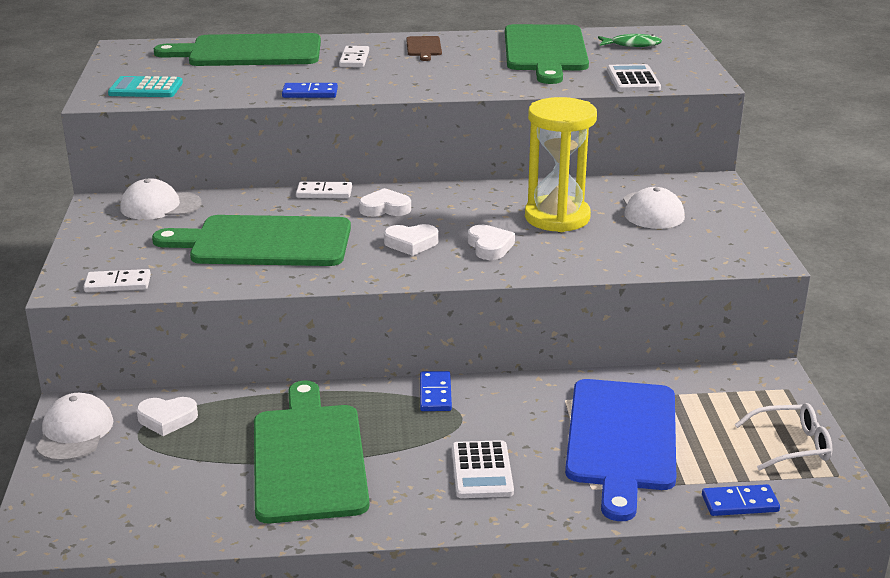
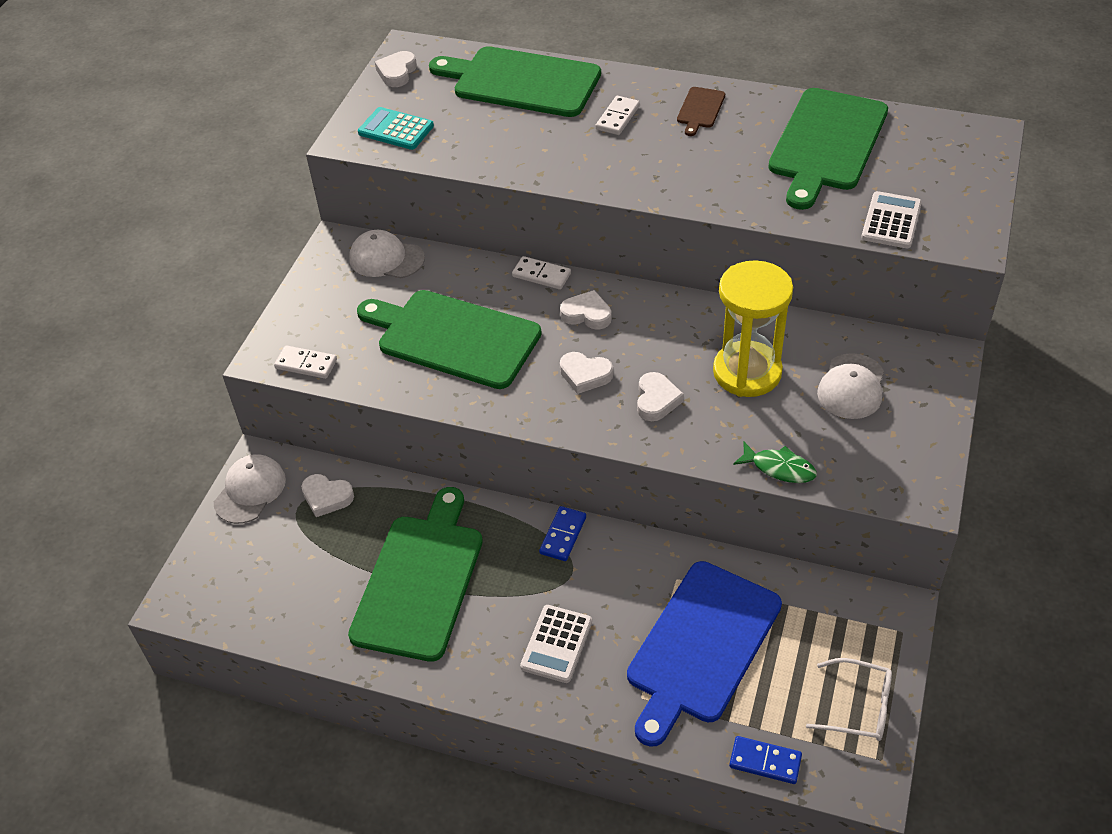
camera: 25 degrees right, 20 degrees up
(123, 60) = (397, 72): none -> white heart
(310, 93) = (543, 172): blue domino -> none
(632, 45) = (932, 151): green fish -> green fish (779, 468)

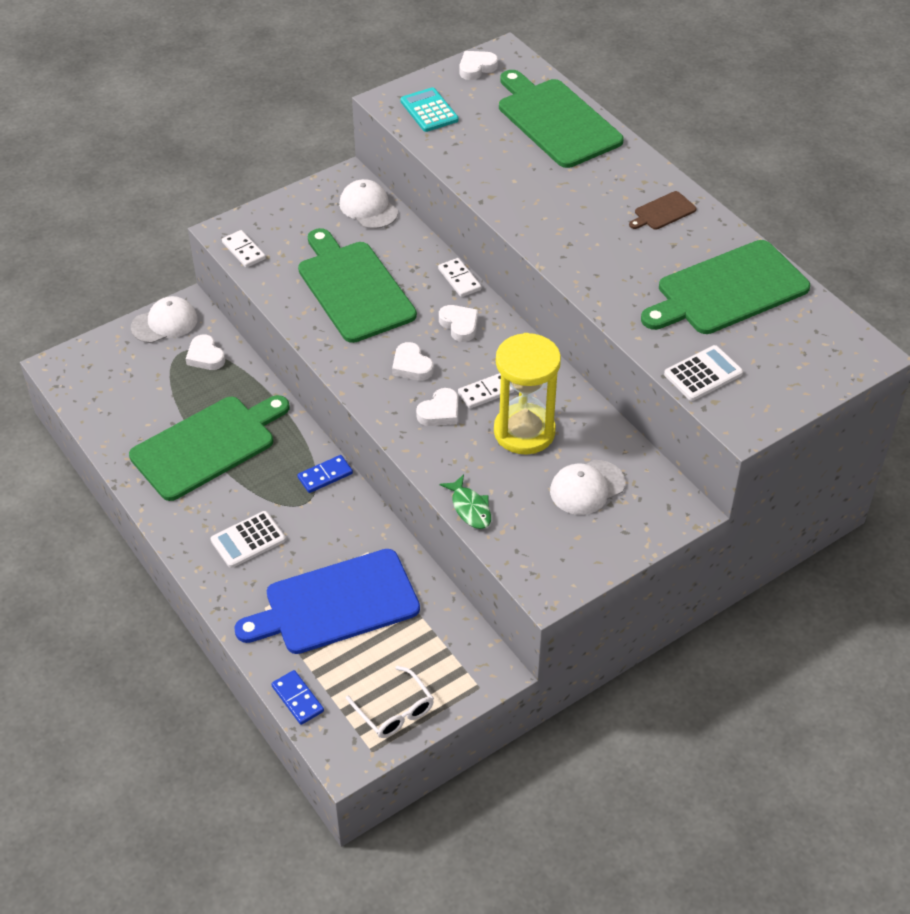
camera: 35 degrees right, 0 degrees up
(617, 118) = (594, 185): white domino -> white domino (486, 392)

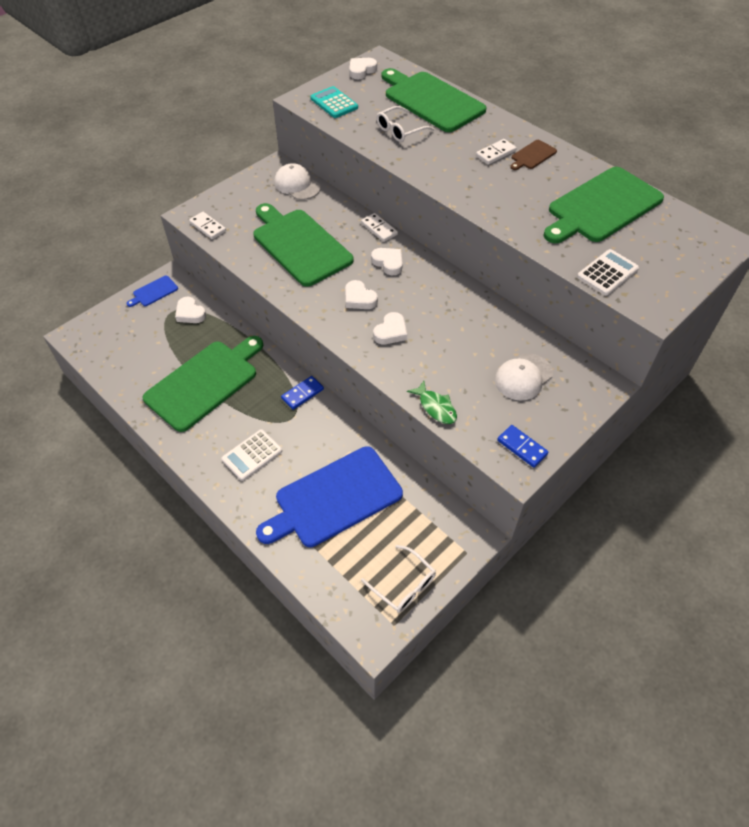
camera: 10 degrees left, 5 degrees up
(164, 323) = (154, 292): white cap -> blue cutting board
(297, 699) = (321, 587): blue domino -> blue domino (522, 447)
(486, 392) = (422, 312): white domino -> white domino (495, 153)
(504, 158) = (400, 130): none -> white glasses
(524, 432) = (461, 339): yellow hourglass -> none

